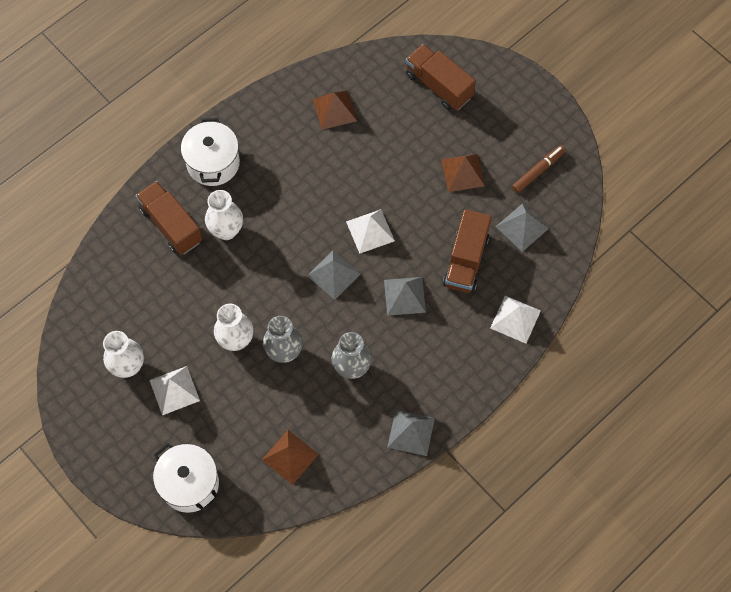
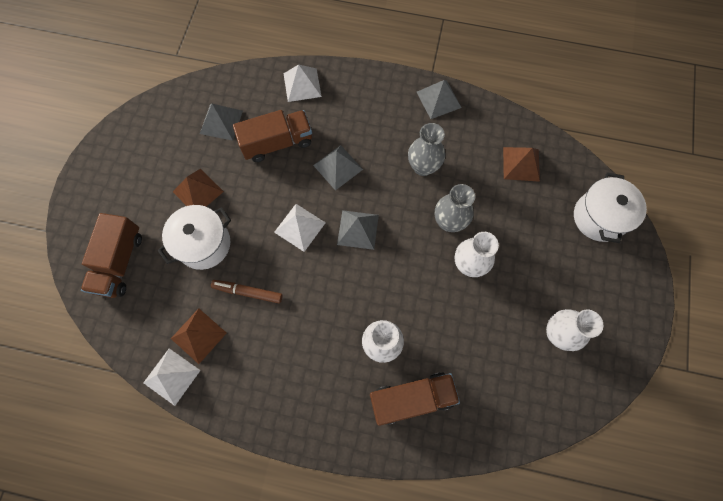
camera: 125 degrees left, 5 degrees up
(171, 225) = (411, 398): brown truck -> brown truck turned 120 degrees counterclockwise
(174, 390) = (544, 282): white pyramid -> white pyramid (172, 376)
(213, 163) = (325, 407): white pot -> white pot (204, 244)
(538, 171) = (161, 138): brown marker -> brown marker (248, 292)

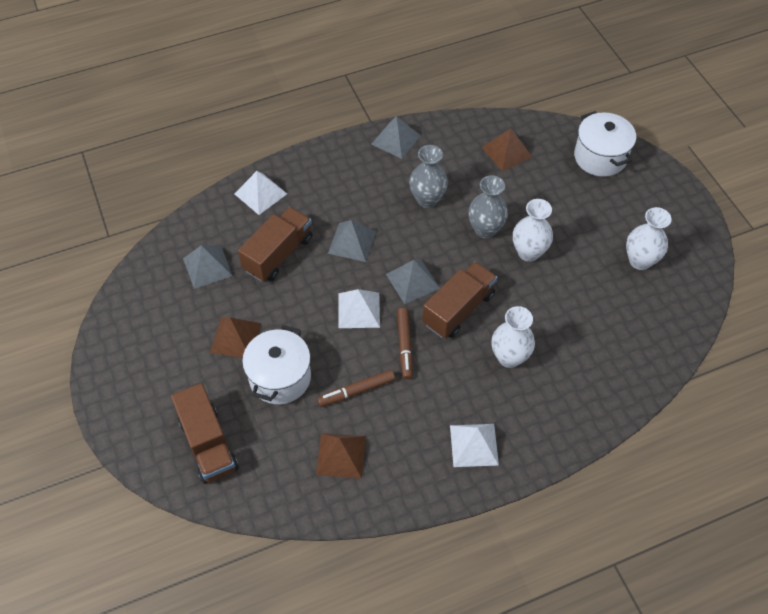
camera: 35 degrees left, 15 degrees down
(172, 376) = (345, 505): white pyramid -> white pyramid (474, 445)
(310, 279) = (405, 346): none -> brown marker
(411, 398) = (568, 382): brown truck -> brown truck (458, 309)

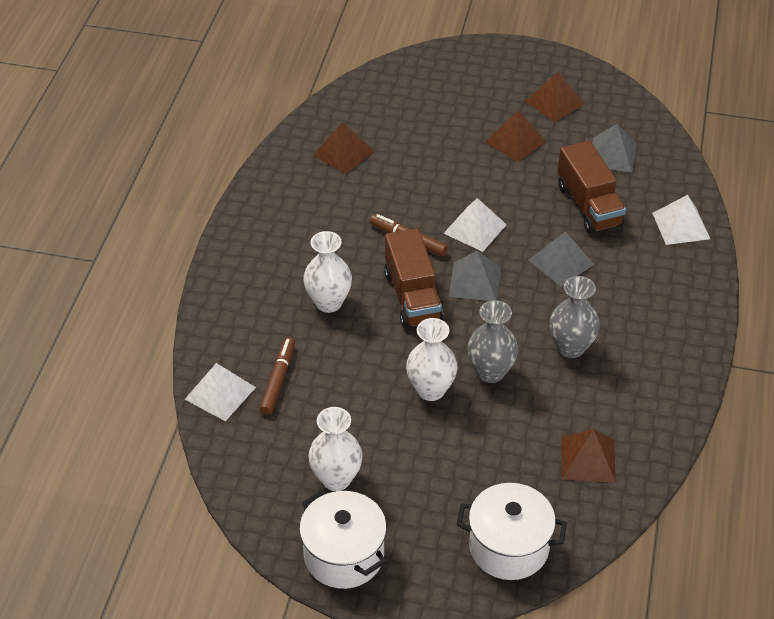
camera: 125 degrees right, 10 degrees down
(164, 336) = (554, 102): none -> brown pyramid
(208, 444) = (426, 89): brown truck -> none
(280, 377) = (449, 150): white pot -> white pot (344, 555)
(356, 391) = (392, 188): brown marker -> brown marker (278, 380)
(396, 140) = (682, 368): grey pyramid -> none
(474, 445) = (272, 232): white pyramid -> white pyramid (220, 393)

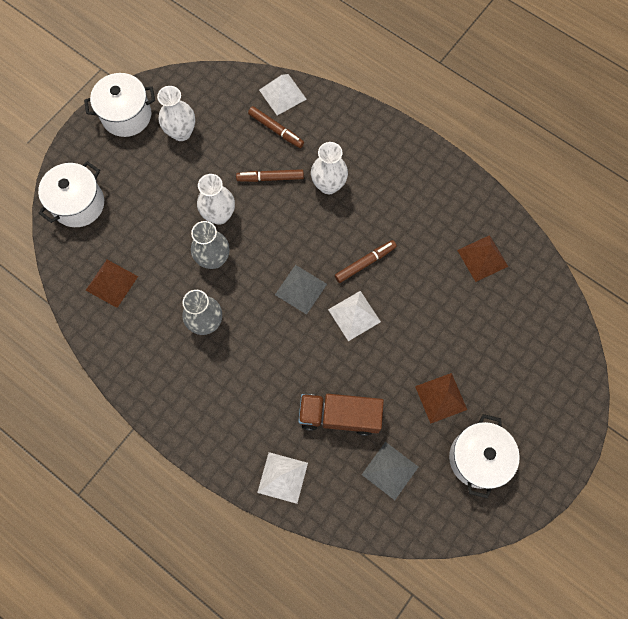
camera: 115 degrees right, 25 degrees up
(350, 360) = (270, 178): none -> brown marker
(412, 296) = (307, 241): brown truck -> none
(554, 102) = (478, 458): brown pyramid -> white pot
(561, 262) = (290, 360): grey pyramid -> none

